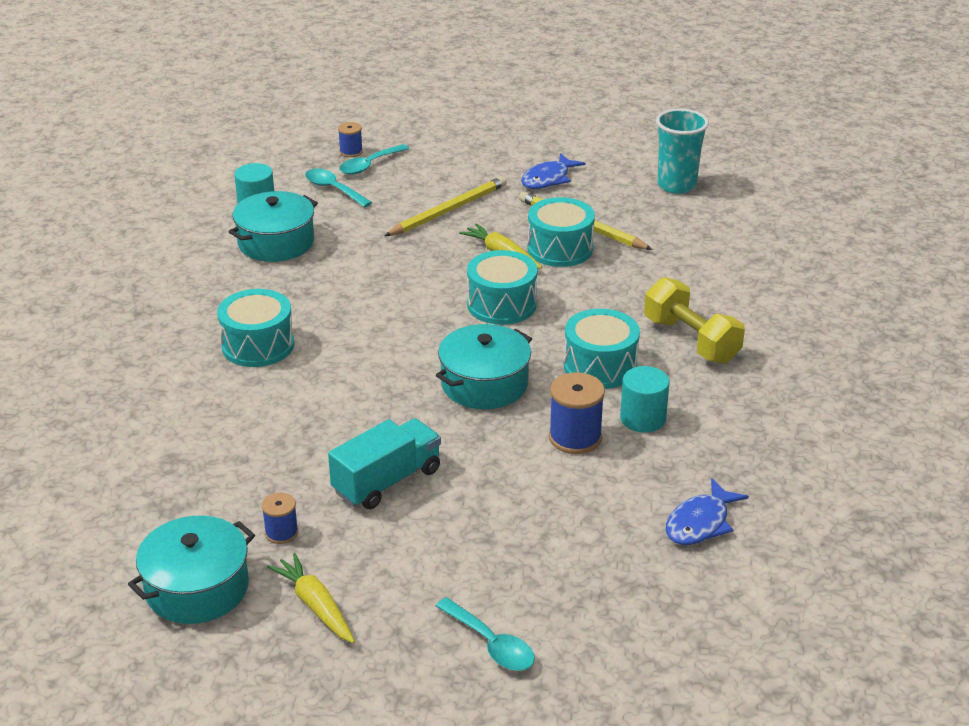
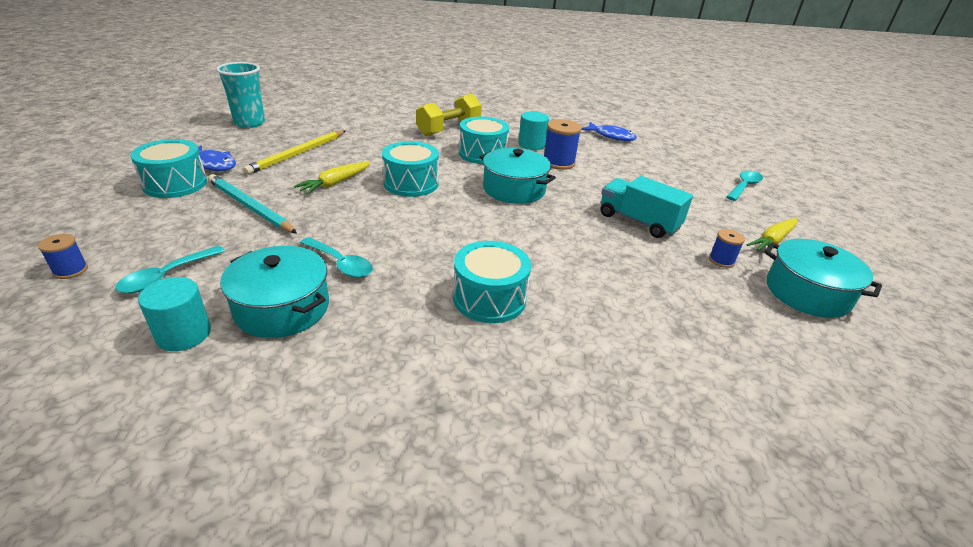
camera: 100 degrees left, 0 degrees up
(369, 165) = (119, 255): turquoise spoon -> turquoise spoon (341, 264)
(448, 210) = (250, 207): yellow pencil -> turquoise pencil
(560, 249) = (332, 162): turquoise drum -> turquoise drum (175, 184)

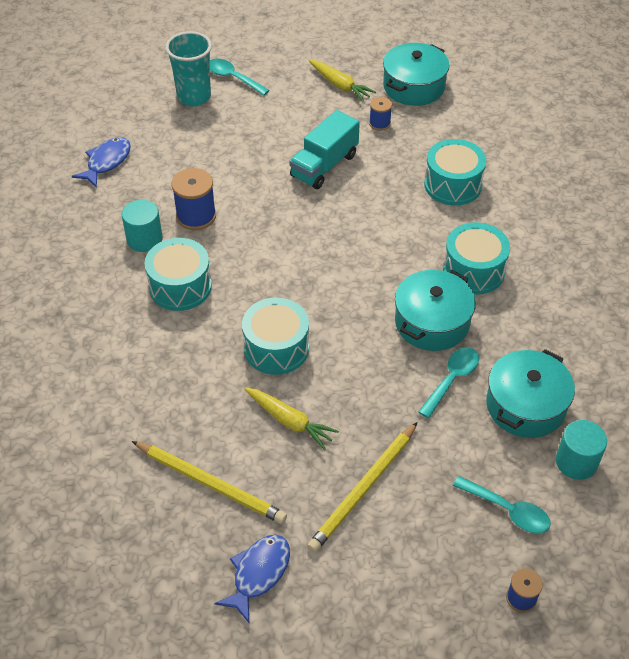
camera: 90 degrees left, 15 degrees up
(175, 184) = (323, 592): turquoise drum -> turquoise drum (453, 185)
(249, 123) = (98, 585): turquoise cup -> turquoise cup (194, 97)
(250, 207) = (363, 489): turquoise pencil -> yellow pencil
(449, 129) = (100, 327): yellow dumbbell -> none
(514, 189) = (273, 256): turquoise pot -> turquoise pot (432, 322)

